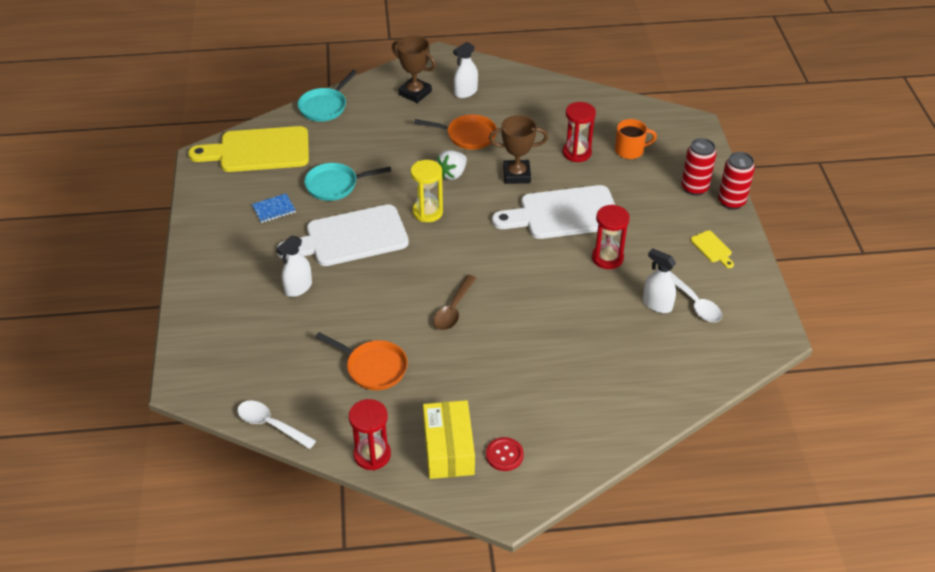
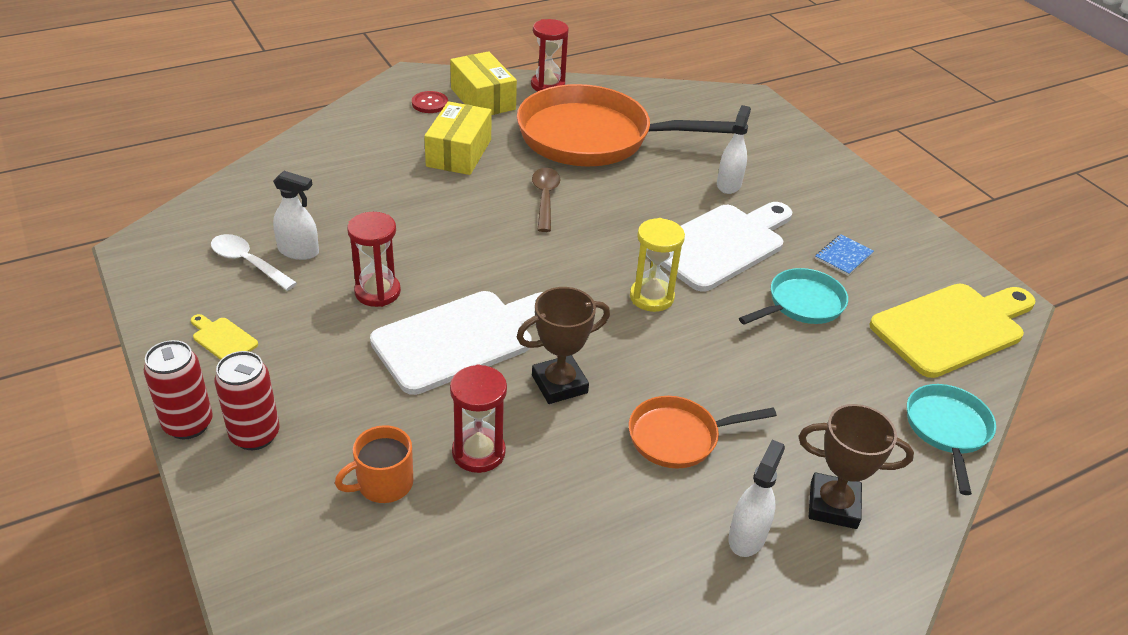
camera: 155 degrees right, 5 degrees down
(271, 425) = (650, 87): white spoon -> none
(373, 367) = (593, 137): orange pan -> orange pan, size x2.07
(452, 174) = (657, 361): white strawberry -> none
(502, 378) = (459, 153): none -> yellow box

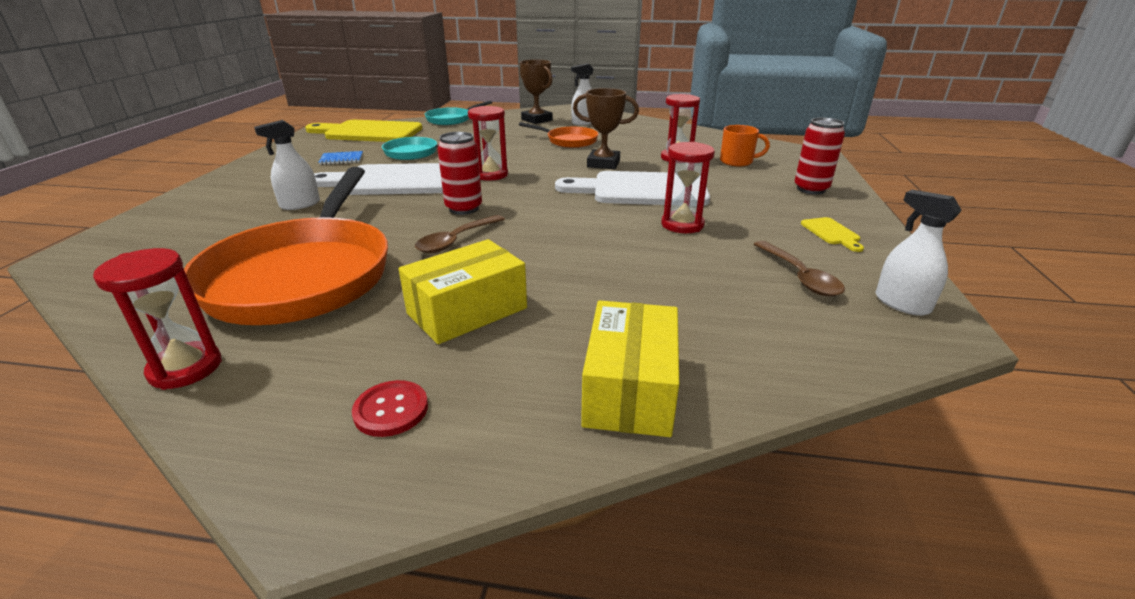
camera: 140 degrees left, 10 degrees down
(188, 424) = (859, 202): red can -> red can (464, 208)
(248, 263) = (799, 276): white spoon -> brown spoon
(298, 251) = (740, 270): white spray bottle -> white spray bottle (901, 304)
(483, 99) = (307, 383): yellow box -> yellow box (629, 389)
(593, 137) = (303, 275): orange pan -> orange pan turned 45 degrees clockwise
(651, 297) = (490, 175): yellow hourglass -> red hourglass

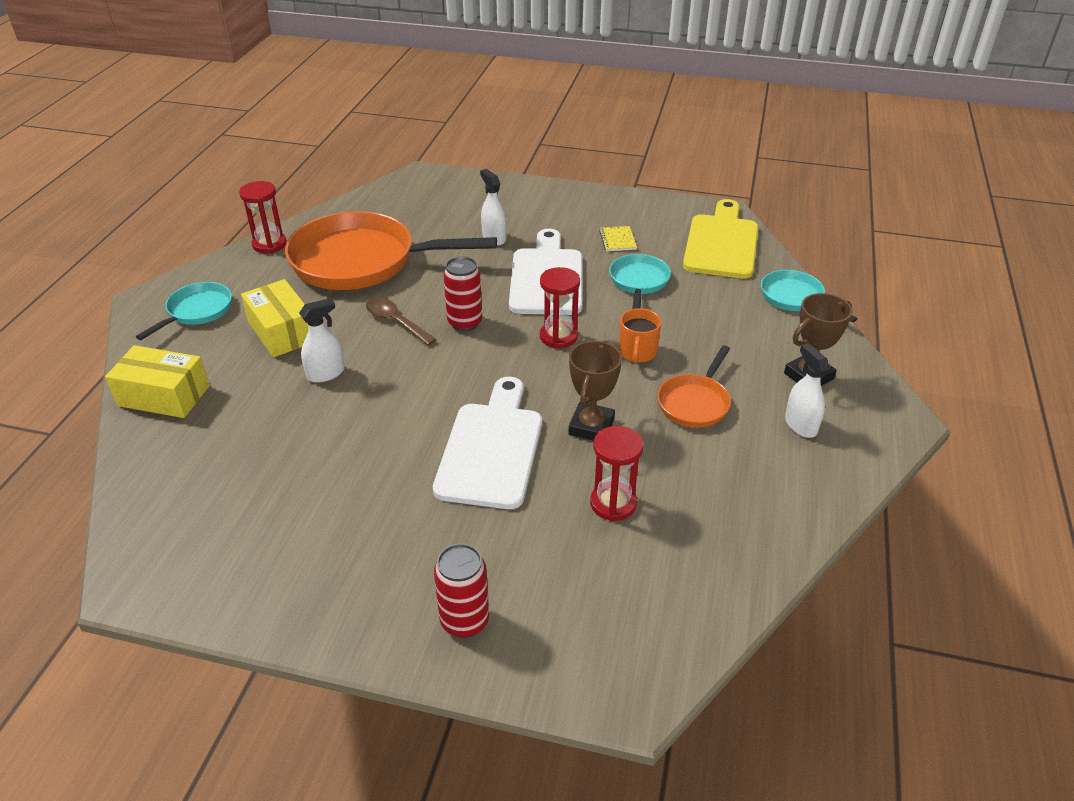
camera: 95 degrees right, 10 degrees up
(341, 159) = (617, 240): blue notebook -> yellow notebook
(391, 410) = (197, 311): red button -> turquoise pan
(682, 225) = (386, 464): red hourglass -> none
(737, 162) = (593, 570): orange mug -> orange mug (637, 352)
(799, 276) = (250, 522): brown spoon -> none
(831, 233) = (327, 586): yellow cutting board -> none
(901, 304) = (176, 577): white spray bottle -> white spray bottle (326, 373)

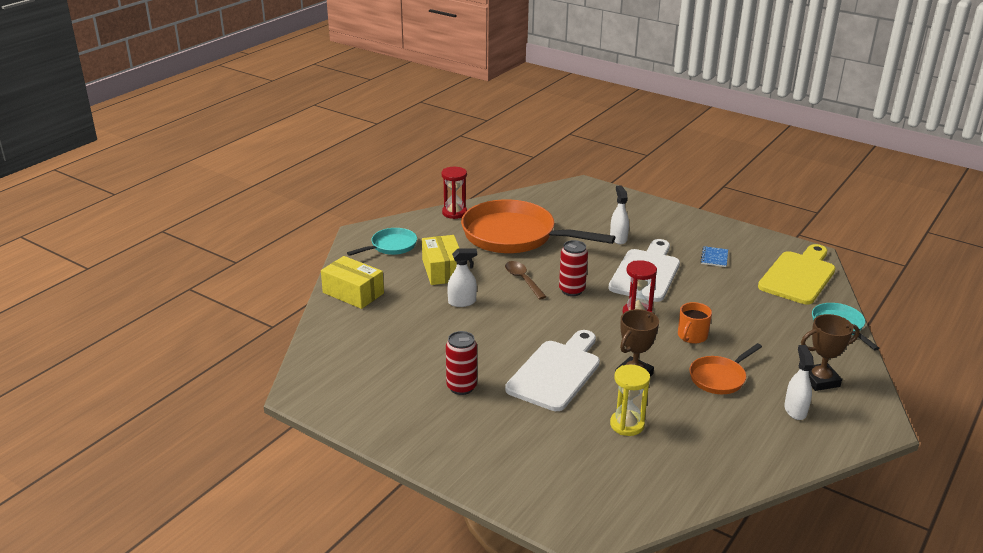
camera: 20 degrees right, 10 degrees down
(464, 621) = (495, 465): red can -> red can (461, 387)
(613, 503) = (627, 425): red hourglass -> yellow hourglass
(617, 240) = (714, 258): yellow notebook -> blue notebook
(639, 282) = (716, 290): turquoise pan -> none

